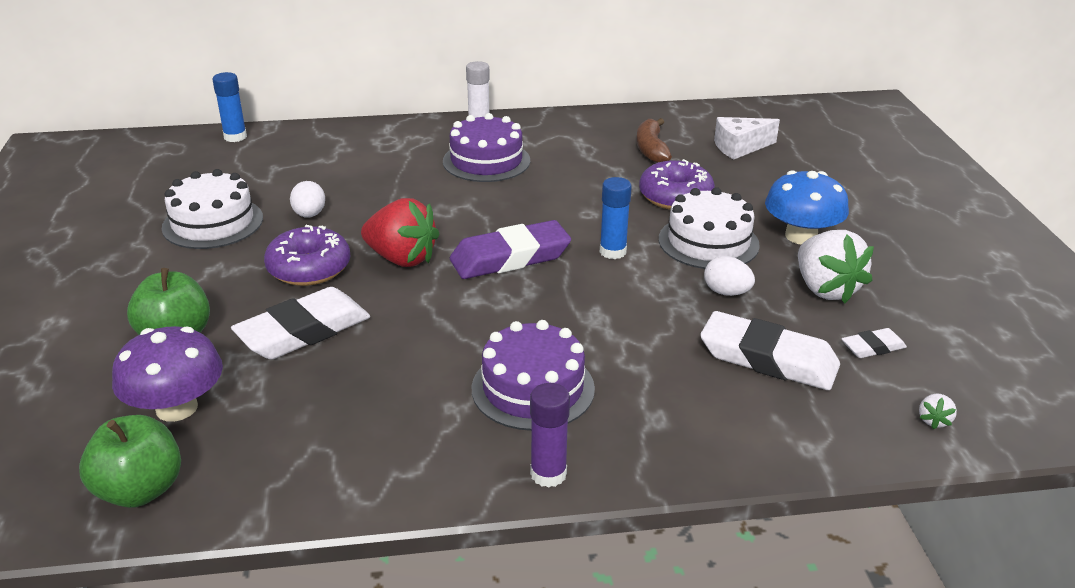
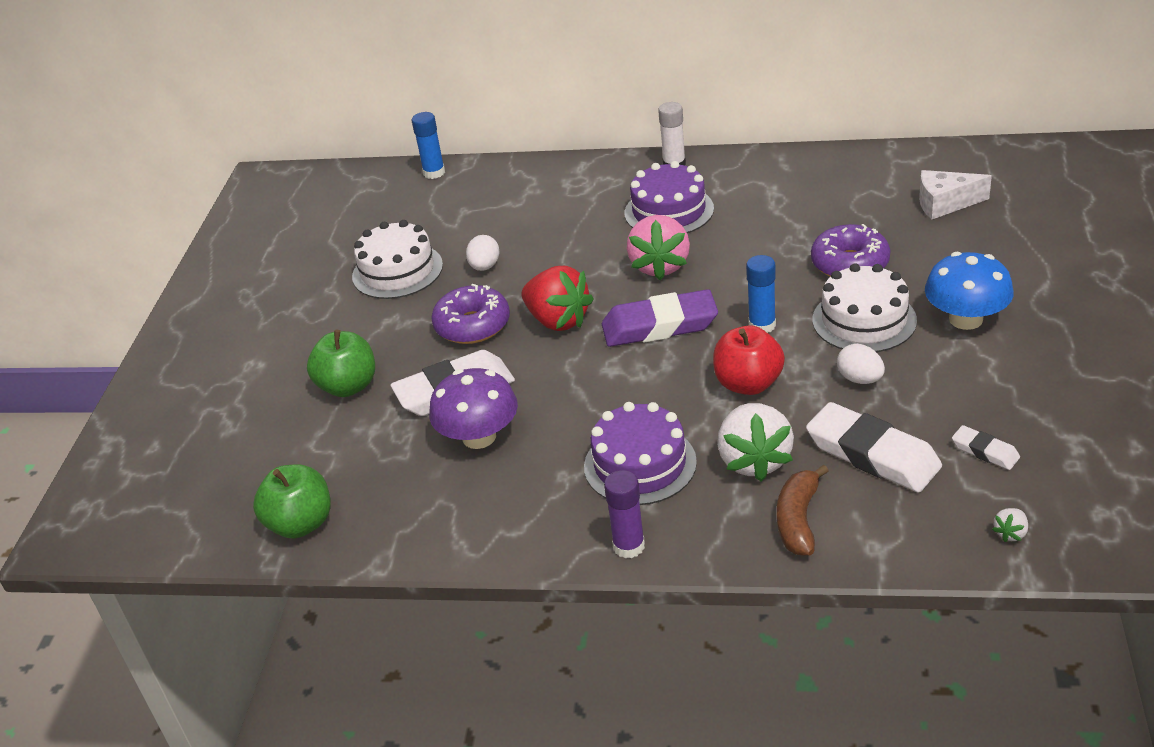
camera: 20 degrees right, 5 degrees up
(177, 408) = (339, 454): purple mushroom -> purple mushroom (479, 437)
(493, 206) = (660, 266): none -> pink strawberry
(619, 304) = (748, 384): none -> red apple
(651, 149) = (845, 203): brown banana -> brown banana (798, 520)
(825, 289) = (964, 383): white strawberry -> white strawberry (754, 460)
(873, 347) = (985, 451): white eraser -> white eraser turned 45 degrees clockwise

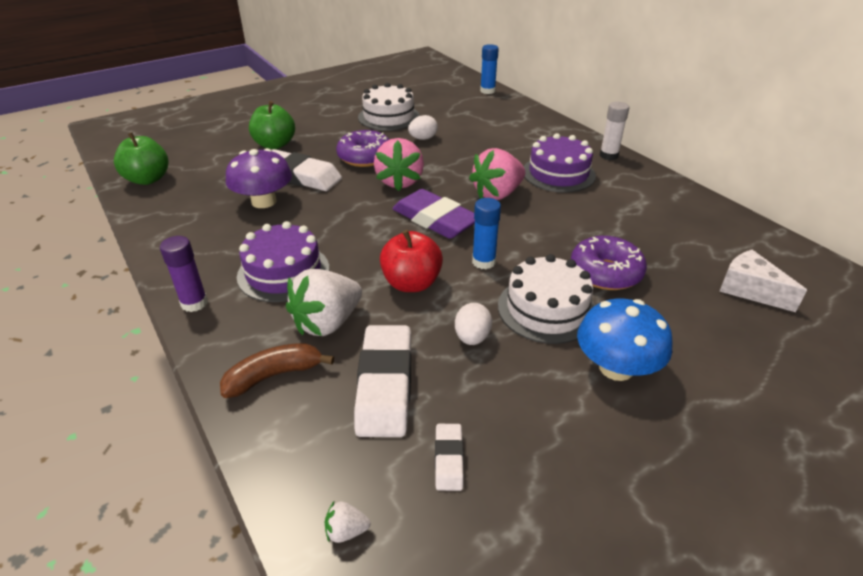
camera: 45 degrees right, 0 degrees up
(558, 320) = (400, 181): red strawberry -> pink strawberry

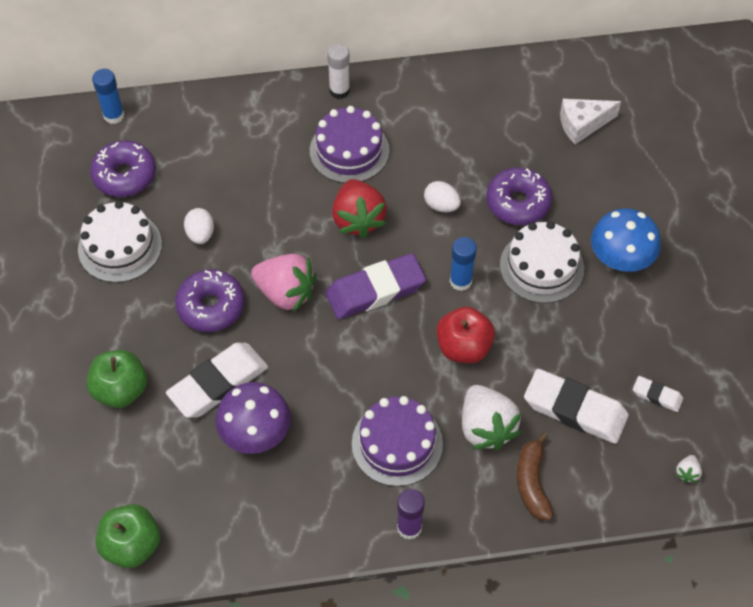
camera: 65 degrees left, 20 degrees up
(445, 105) = (125, 175): none -> purple donut
(472, 337) = (550, 332): white egg -> white egg (441, 205)
(497, 194) = (358, 219): pink strawberry -> red strawberry

